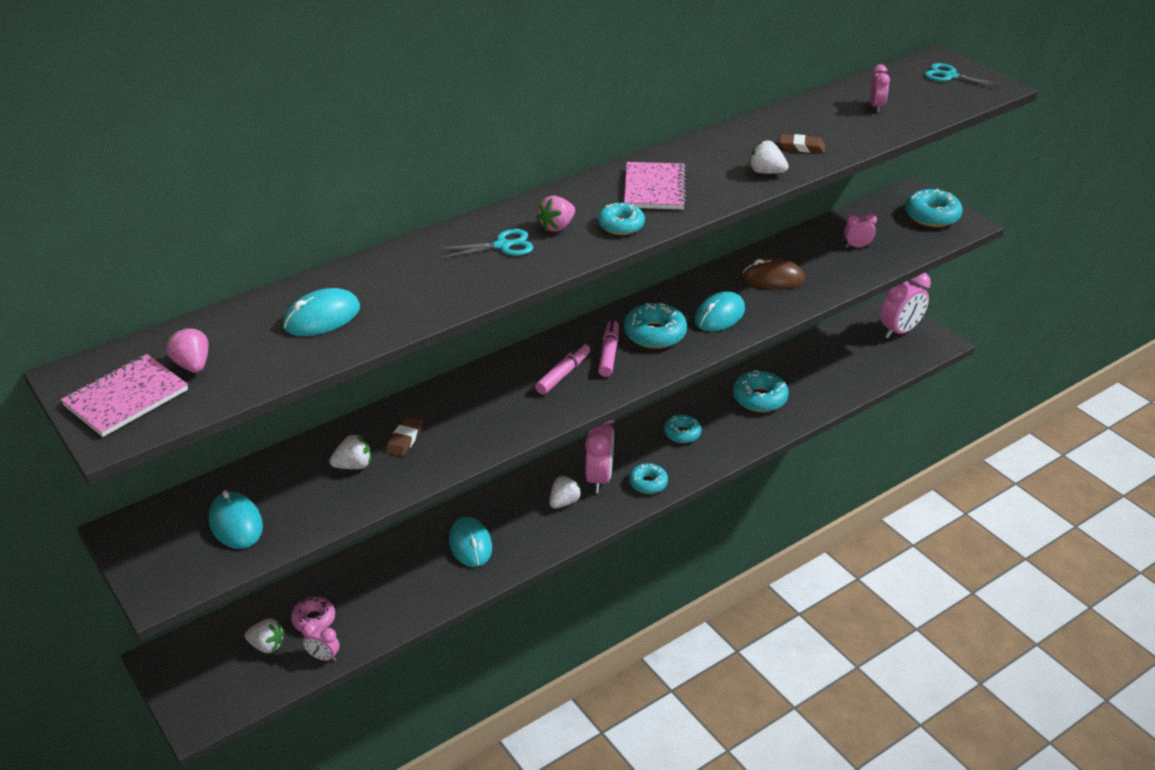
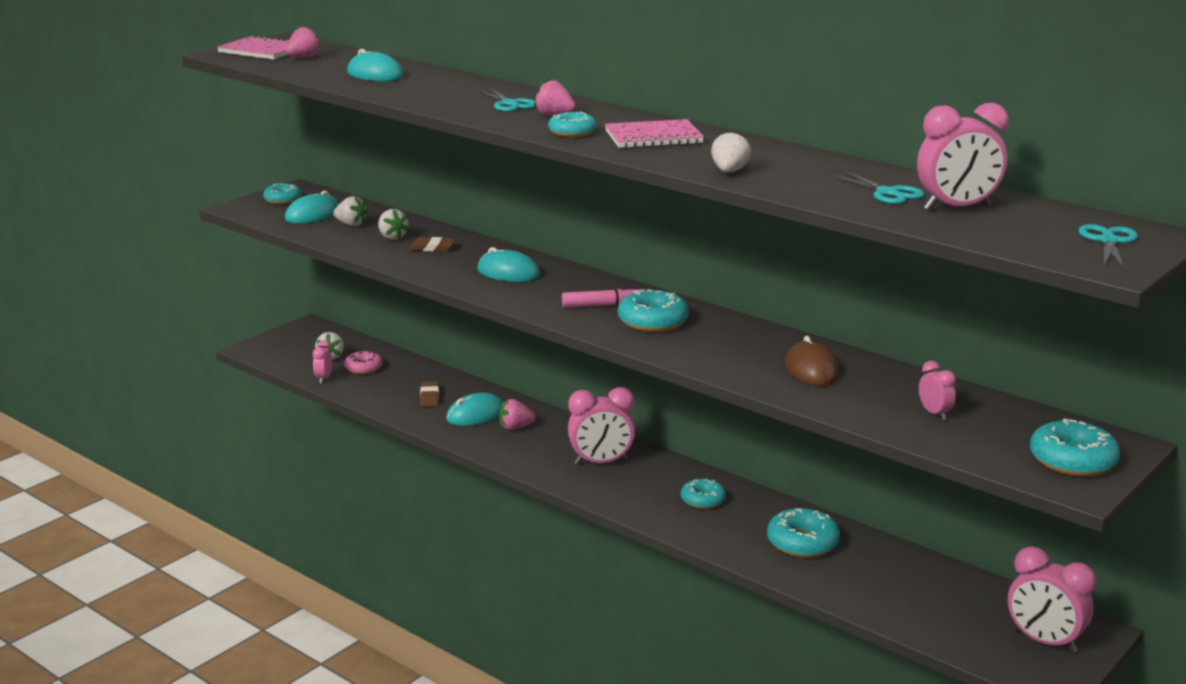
camera: 75 degrees right, 15 degrees down
(509, 521) = (515, 427): none -> pink strawberry
(563, 374) = (558, 291): pink marker -> none
(564, 502) = (555, 449): white strawberry -> white strawberry (351, 224)
(648, 483) = (607, 490): turquoise donut -> turquoise donut (283, 200)
(719, 315) = (710, 348): turquoise mouse -> turquoise mouse (508, 273)
(801, 147) = (805, 182): brown eraser -> brown eraser (429, 397)
(837, 122) = (887, 193): none -> turquoise scissors
(876, 106) = (957, 208): pink clock -> pink clock, size x1.90

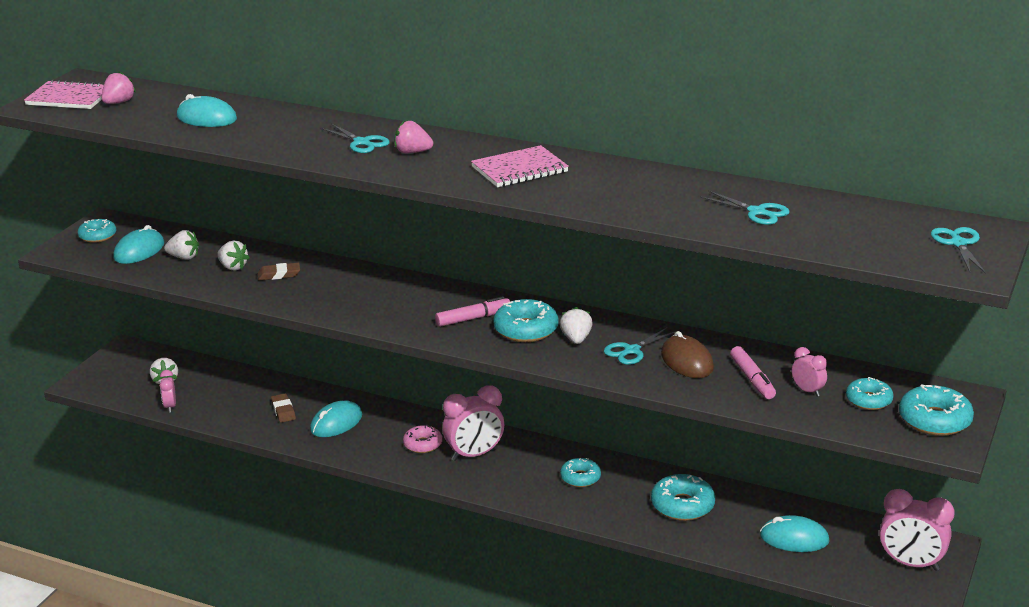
camera: 15 degrees left, 5 degrees up
(363, 368) = (203, 388): pink donut -> pink donut (422, 444)
(508, 273) = (366, 293): turquoise mouse -> turquoise mouse (794, 538)
(515, 427) = (379, 430): pink strawberry -> none
(572, 132) = (443, 172): turquoise donut -> turquoise donut (868, 400)
(729, 171) = (610, 204): white strawberry -> white strawberry (576, 339)
(755, 353) = (631, 351): none -> turquoise scissors
(876, 395) = (752, 379): none -> pink marker
(957, 208) = (822, 222): pink clock -> none

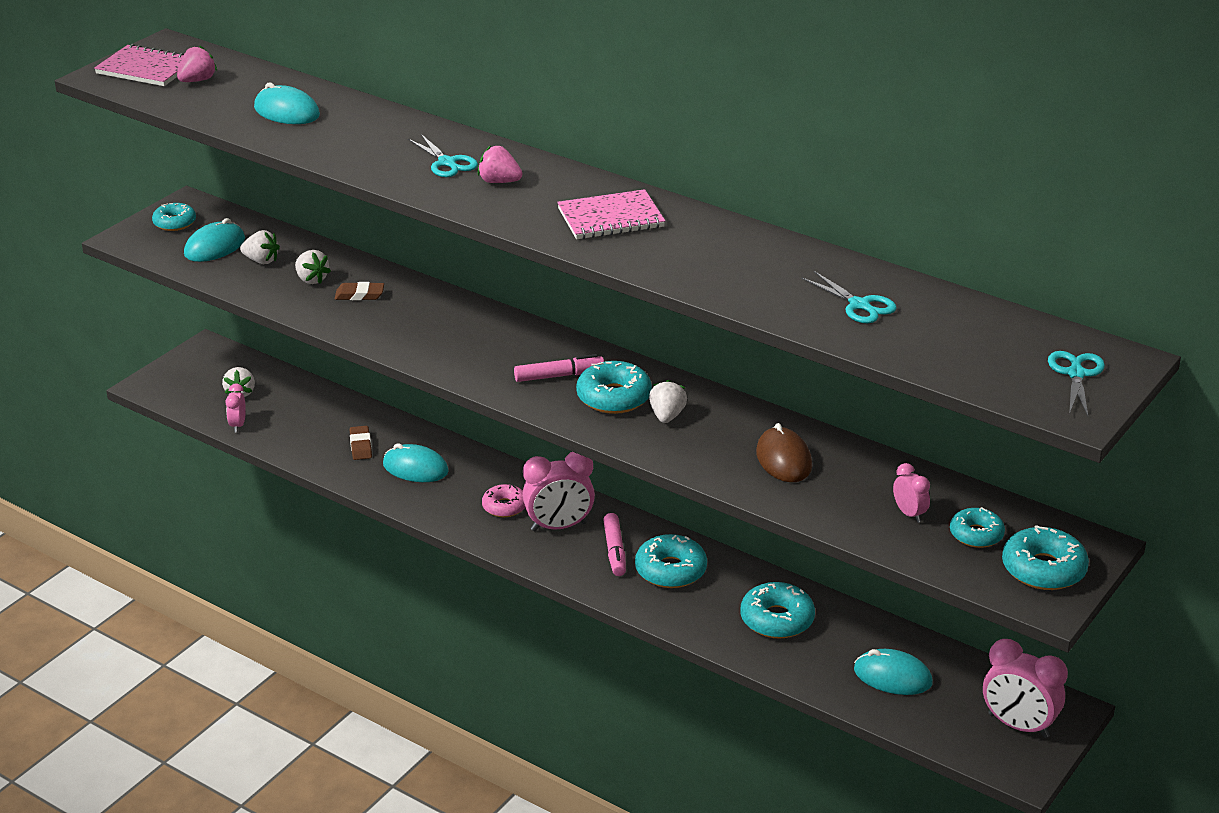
camera: 10 degrees right, 5 degrees up
(336, 423) = (415, 468): turquoise mouse -> turquoise mouse turned 60 degrees clockwise
(580, 478) = (670, 570): turquoise donut -> turquoise donut, size x1.52
(631, 351) = (725, 438): turquoise scissors -> none
(752, 379) = (850, 491): pink marker -> pink marker (614, 551)

